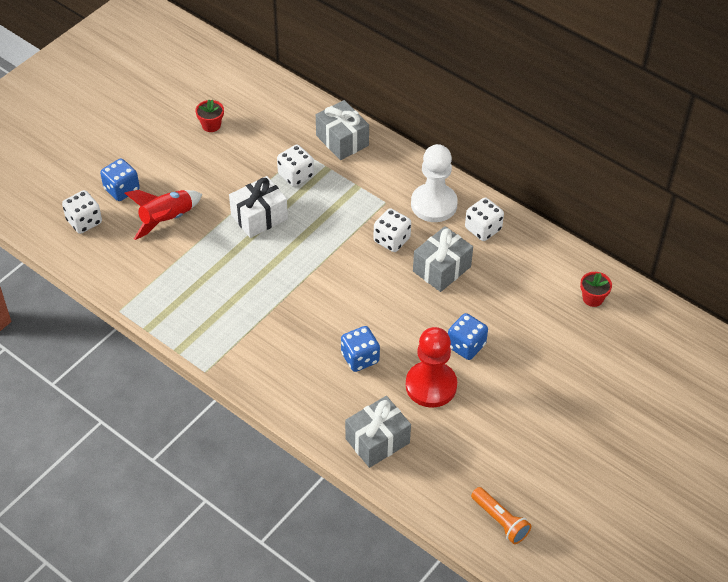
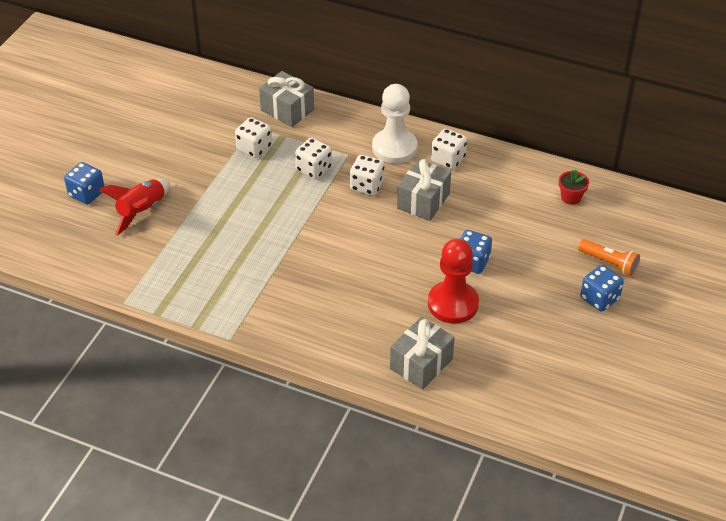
camera: 15 degrees left, 5 degrees down
(84, 221) = (59, 230): white dice -> white dice (314, 169)
(211, 125) = (155, 120): red flower pot -> none
(259, 217) = (232, 191): white gift -> none
(360, 358) = (376, 294): blue dice -> blue dice (599, 298)
(500, 521) = (564, 408): orange flashlight -> orange flashlight (609, 263)

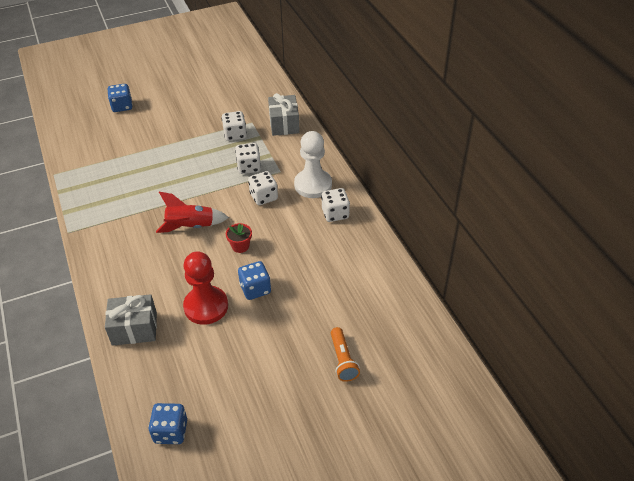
camera: 45 degrees right, 0 degrees up
(142, 211) = (132, 132): red rocket -> red rocket (191, 226)
(423, 201) = (282, 229): grey gift -> none
(571, 197) = (381, 295): red flower pot -> red flower pot (240, 246)
(599, 298) = (300, 379): blue dice -> blue dice (171, 431)

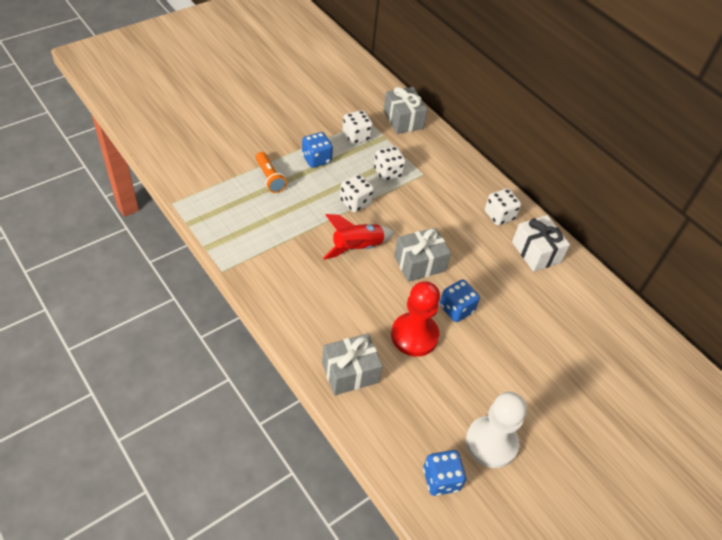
camera: 20 degrees left, 5 degrees up
(122, 106) = (214, 113): blue dice -> blue dice (316, 159)
(240, 246) = (419, 263): red flower pot -> grey gift
(263, 197) = (419, 205): white dice -> white dice (355, 202)
(313, 185) = (463, 186): white pawn -> white pawn (491, 443)
(343, 360) = (575, 372): orange flashlight -> orange flashlight (269, 178)
(355, 249) = (536, 252): none -> white gift

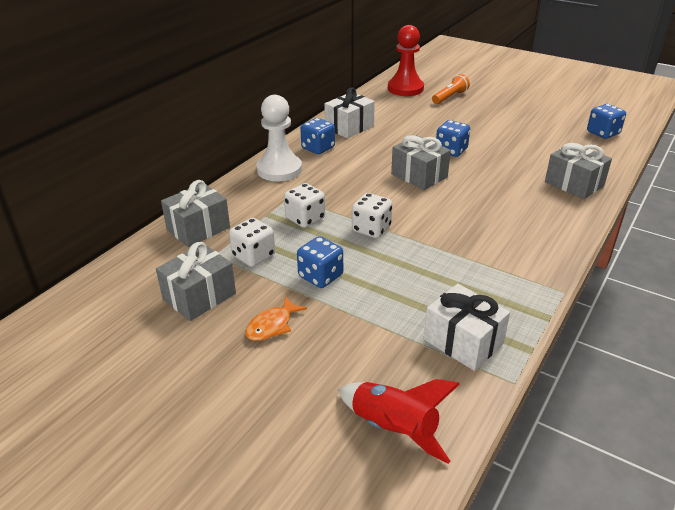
camera: 105 degrees left, 15 degrees down
(216, 197) = (463, 341): none -> white gift
(269, 178) = (386, 305): orange flashlight -> orange flashlight (450, 97)
(284, 126) = (272, 325): none -> orange fish
(329, 106) = (199, 296): none -> grey gift
(357, 248) = (435, 212): red rocket -> red rocket (393, 429)
(414, 336) = (501, 163): red pawn -> red pawn (405, 88)
(491, 443) = (551, 121): white pawn -> white pawn (279, 169)
(499, 215) = (318, 148): white dice -> blue dice

